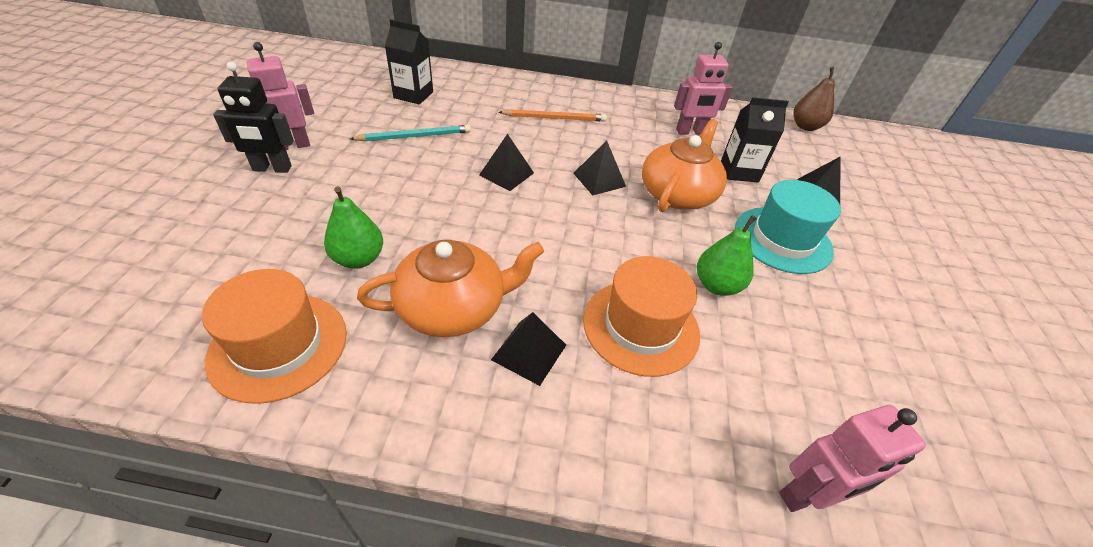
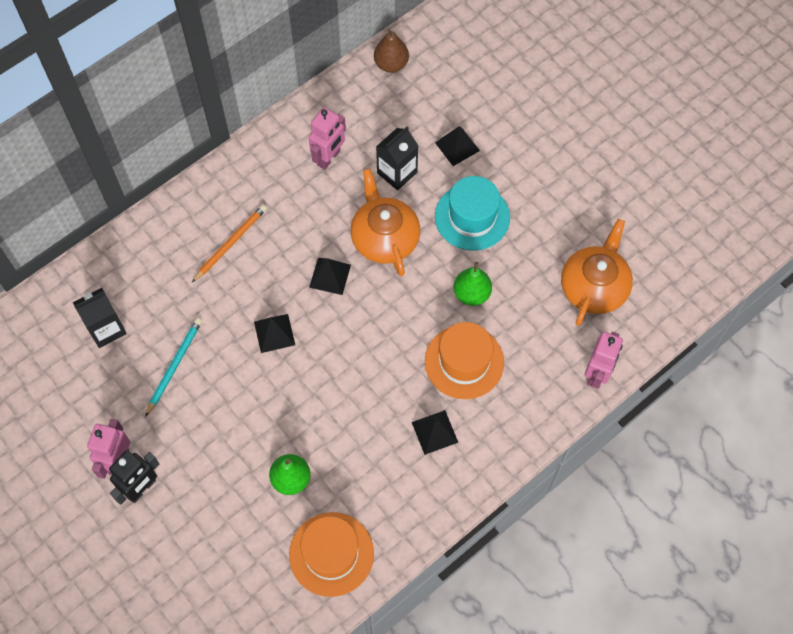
camera: 45 degrees left, 20 degrees up
(453, 307) = (373, 449): orange teapot -> orange teapot (594, 287)

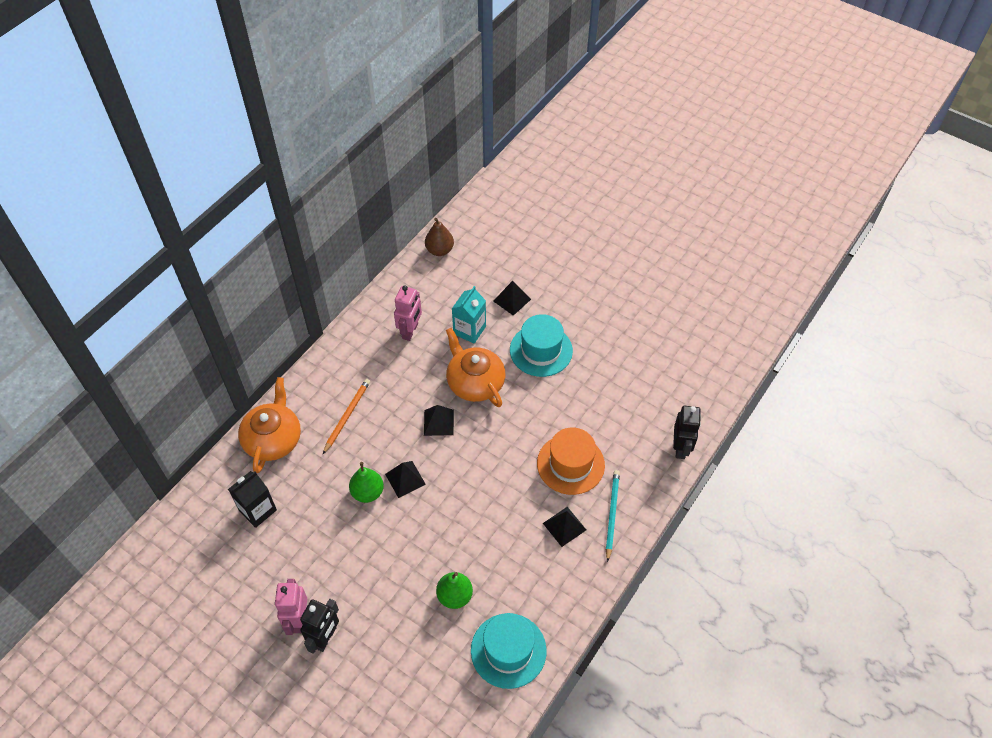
camera: 15 degrees left, 10 degrees down
(174, 366) = (326, 526): turquoise pencil -> turquoise pencil (612, 514)
(331, 554) = (508, 650): orange hat -> turquoise hat
(397, 173) = (469, 330): black carton -> turquoise carton
(471, 294) = (559, 409): green pear -> green pear (367, 492)
(594, 287) = (655, 381): orange teapot -> orange teapot (273, 439)
(597, 374) = (680, 448): pink robot -> black robot

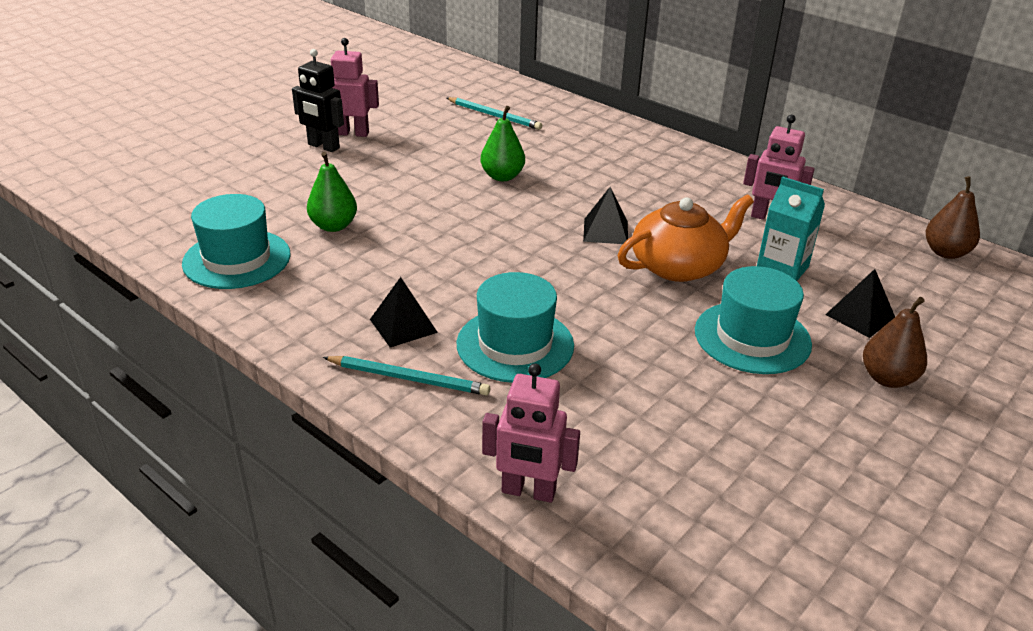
camera: 95 degrees right, 20 degrees down
(257, 510) = (494, 116): black carton -> turquoise pencil
(273, 439) = (588, 125): orange teapot -> none
(347, 415) = (619, 168): orange pencil -> none
(405, 479) = (516, 201): black pyramid -> none
(564, 297) = (887, 378): none -> brown pear
(570, 464) = (515, 344): orange hat -> turquoise hat
(680, 448) = (528, 491): black robot -> pink robot

